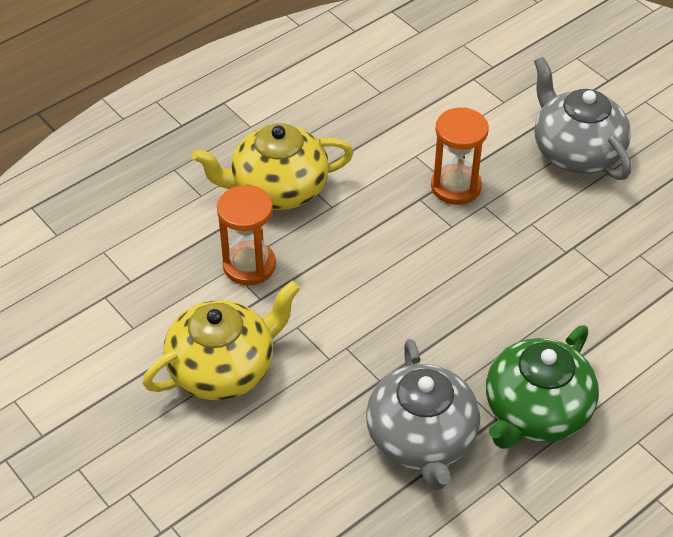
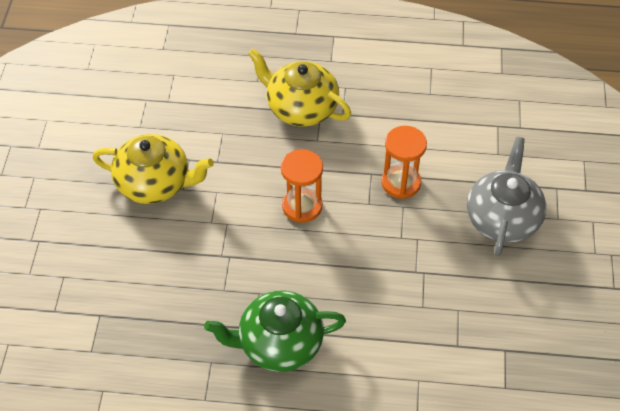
camera: 45 degrees right, 5 degrees up
(249, 265) = (234, 139): orange hourglass -> orange hourglass (302, 206)
(421, 439) = (202, 304): grey teapot -> none

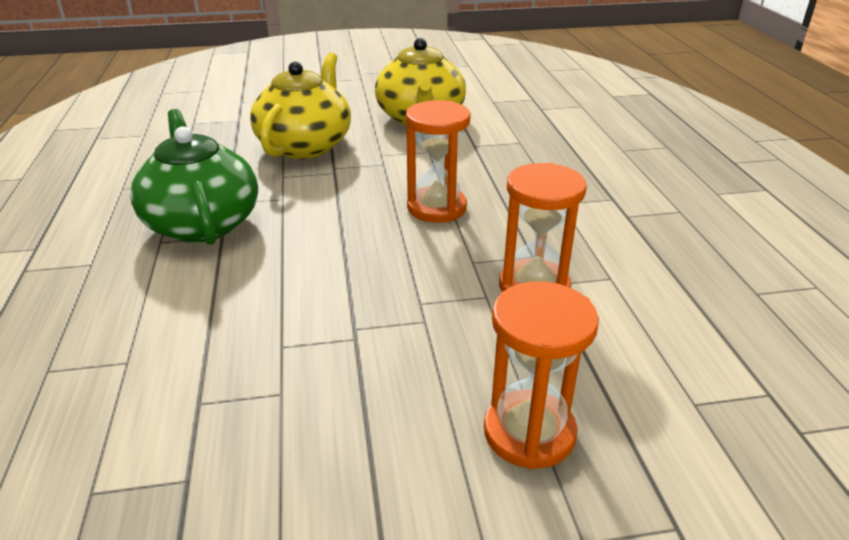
camera: 75 degrees right, 20 degrees down
(301, 108) = (607, 183): yellow teapot -> yellow teapot (305, 145)
(502, 218) = (529, 432): grey teapot -> orange hourglass

